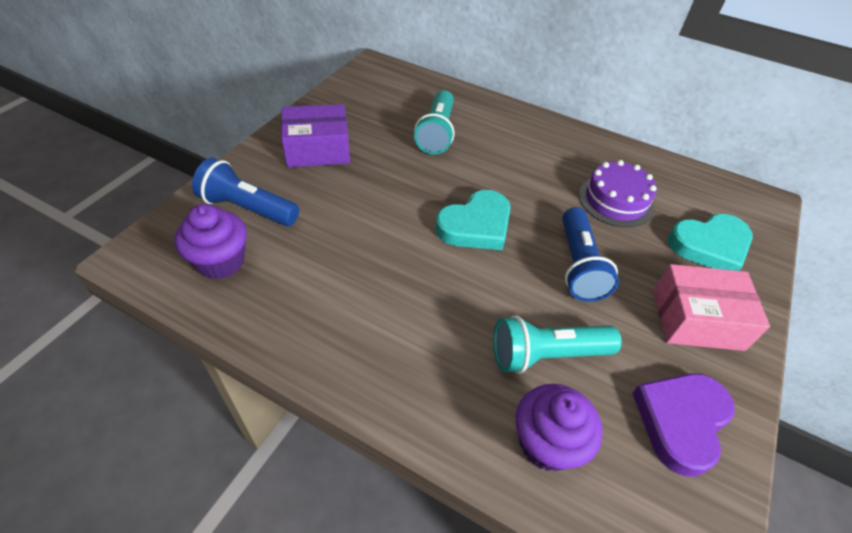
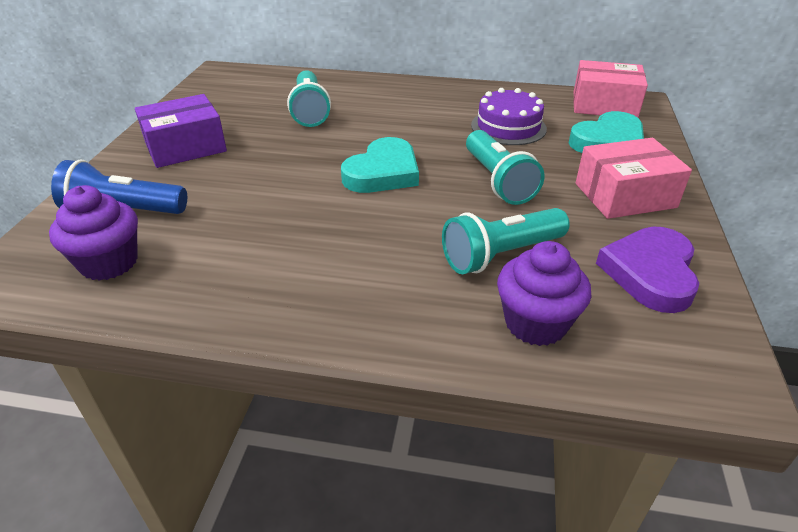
camera: 15 degrees left, 10 degrees down
(578, 265) = (497, 181): blue flashlight -> turquoise flashlight
(726, 196) = (604, 105): none -> pink box

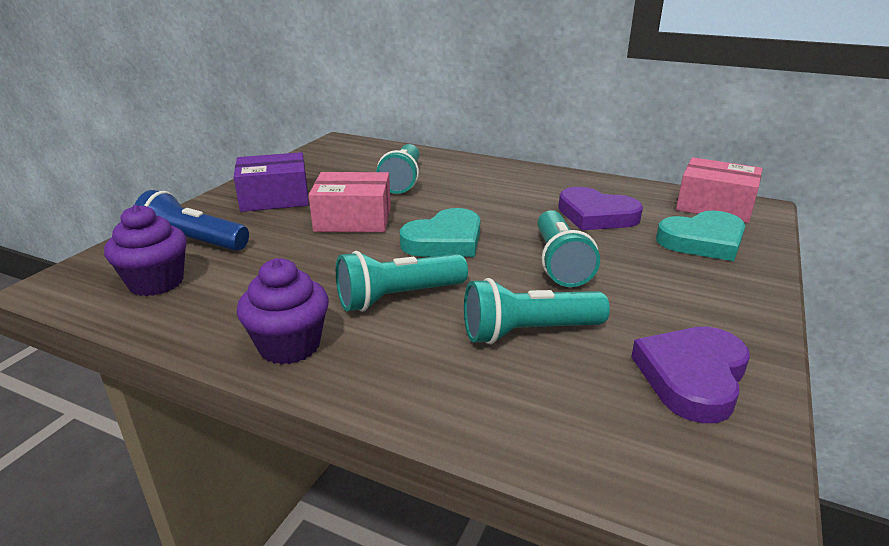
camera: 15 degrees right, 10 degrees down
(368, 239) = (398, 297): none -> turquoise flashlight
(508, 127) = (596, 215): purple cake -> purple heart
(535, 323) = (533, 405): purple cupcake -> purple cupcake (289, 346)
(625, 195) = (698, 295): pink box -> pink box (353, 219)

